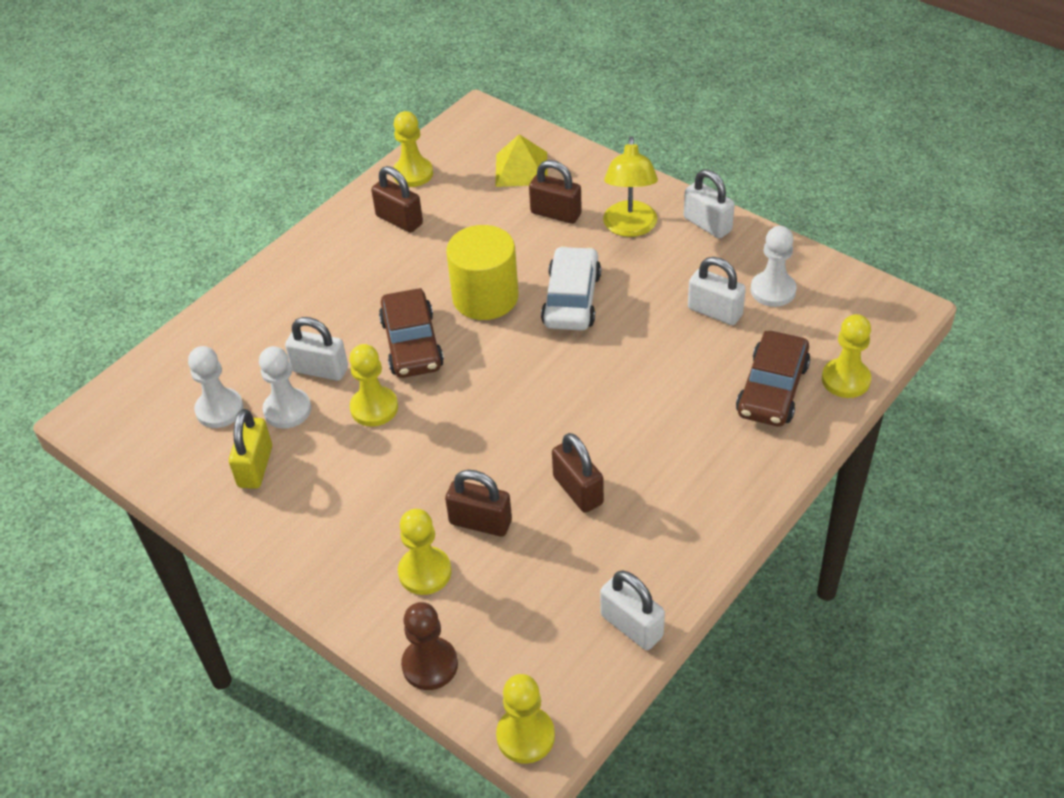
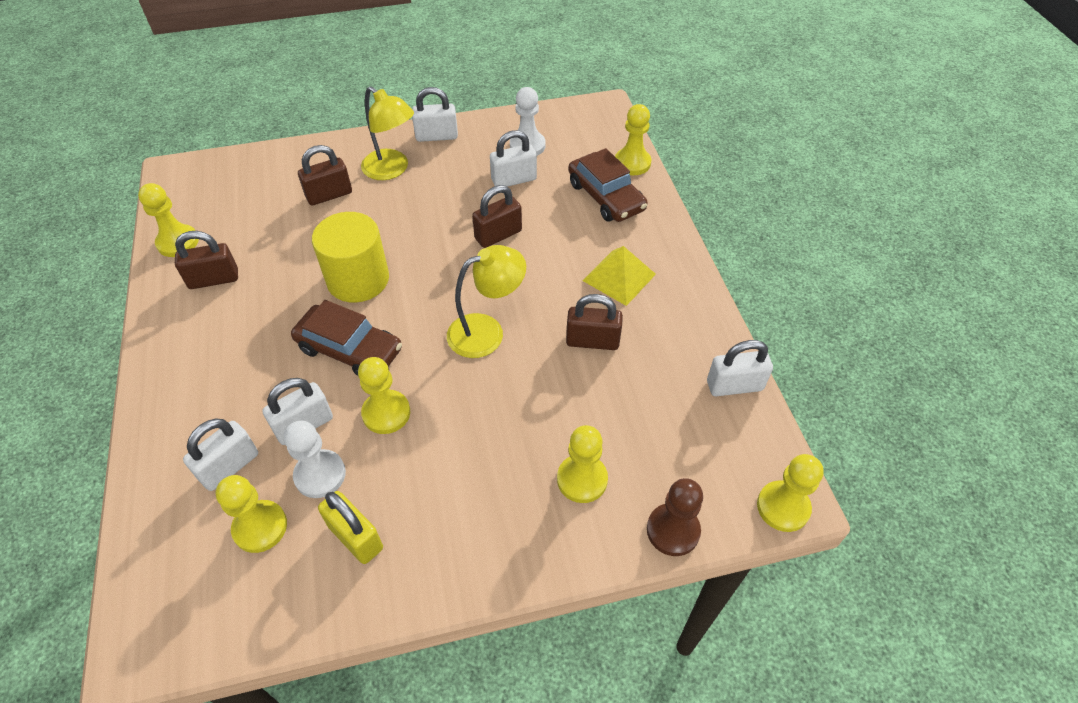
camera: 55 degrees left, 5 degrees up
(219, 409) = (260, 527): white pawn -> yellow pawn
(251, 357) = (229, 466): none -> white padlock
(480, 522) = (567, 415): brown padlock -> brown padlock (498, 235)
(515, 413) = (487, 331): none -> yellow lamp
(521, 169) = (262, 184): yellow pyramid -> yellow pyramid (619, 277)
(572, 299) = (418, 237): white car -> none

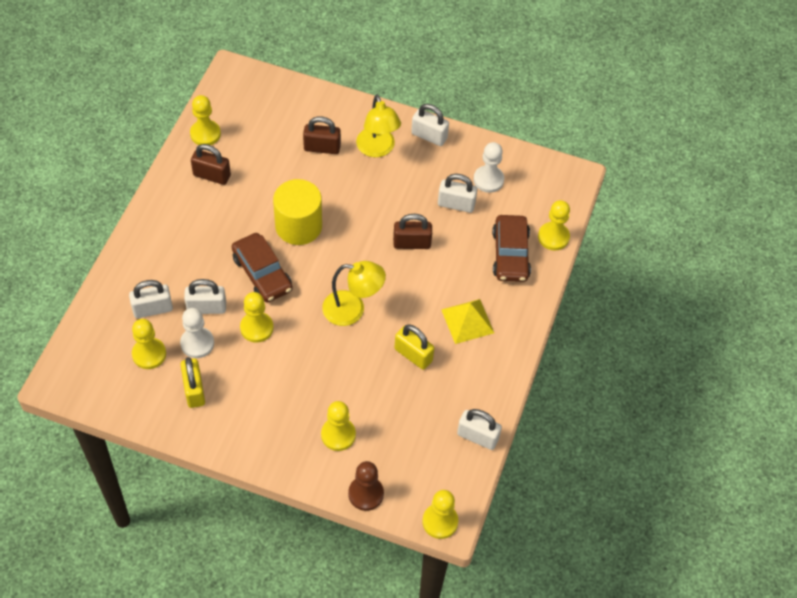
camera: 30 degrees right, 5 degrees up
(592, 341) = (413, 355): brown padlock -> yellow padlock

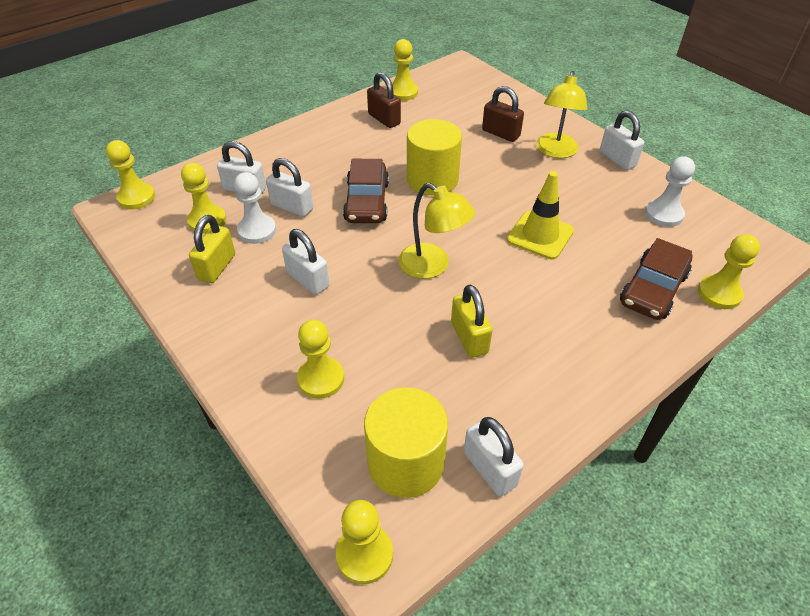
camera: 35 degrees right, 10 degrees down
(256, 328) = (323, 241): yellow pawn -> yellow pawn (136, 197)
(366, 494) = (299, 462): brown pawn -> none
(412, 243) = (540, 235): brown padlock -> yellow traffic cone
(428, 459) = (406, 462): none -> yellow cylinder
(456, 204) = (613, 221): white padlock -> white padlock (308, 279)
(467, 321) = (558, 332): yellow pyramid -> none

